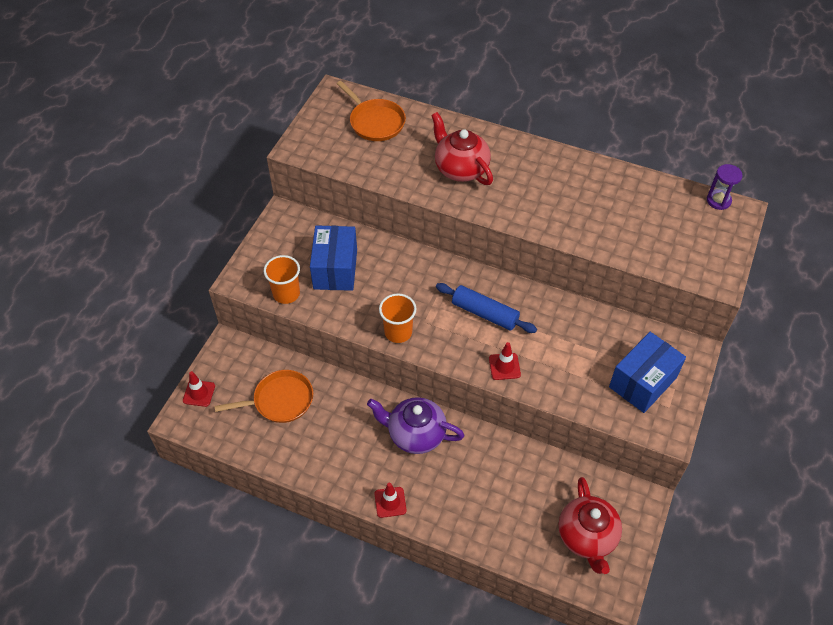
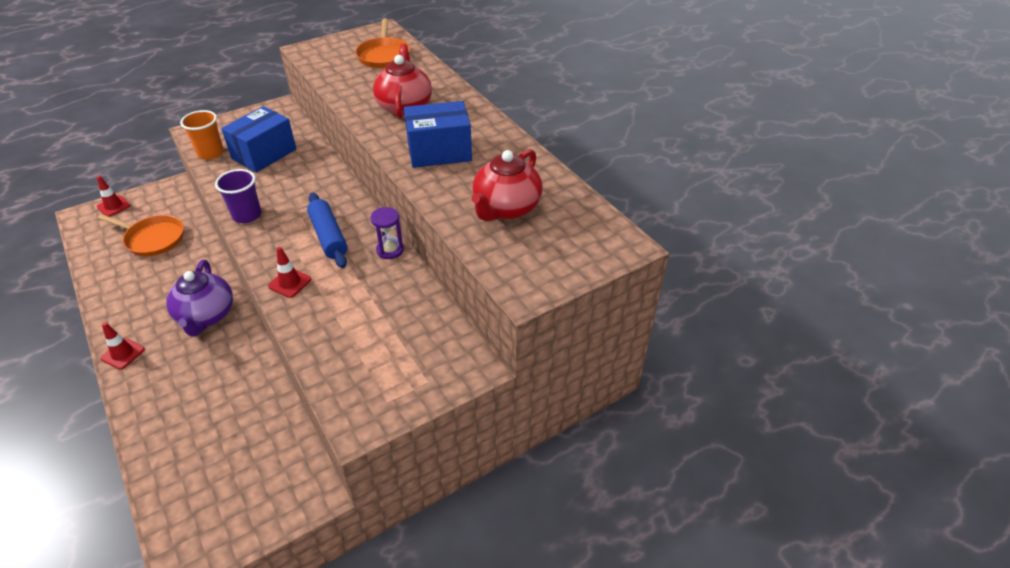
camera: 35 degrees right, 10 degrees down
(398, 332) = (247, 215): orange cup -> purple cup
(415, 434) = (206, 316): purple teapot -> purple teapot turned 150 degrees counterclockwise
(587, 537) = (225, 491): red teapot -> red teapot (506, 208)
(643, 382) = (390, 365): blue box -> blue box (439, 152)
(718, 201) = (613, 227): purple hourglass -> purple hourglass (390, 250)

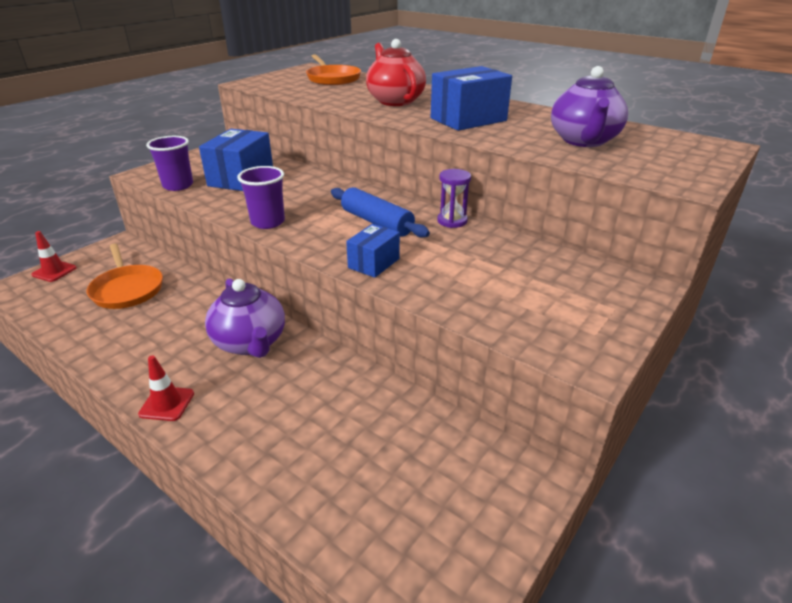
camera: 20 degrees left, 10 degrees down
(153, 239) = (127, 289): orange pan -> orange pan turned 60 degrees clockwise
(210, 153) = (178, 185): orange cup -> purple cup
(290, 283) = (374, 263): red traffic cone -> blue box
(506, 208) = (584, 141): red teapot -> purple teapot

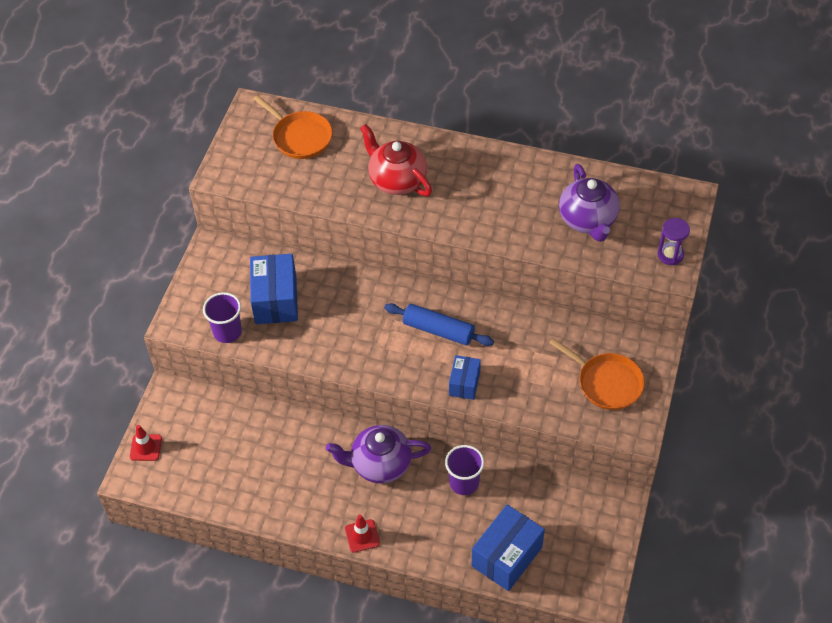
camera: 20 degrees left, 20 degrees up
(127, 289) = (233, 445): orange pan -> orange pan (607, 383)
(250, 343) = (380, 464): purple teapot -> purple teapot turned 135 degrees clockwise
(268, 222) = (350, 360): purple cup -> purple cup (464, 483)
(452, 221) = (496, 308): purple hourglass -> purple hourglass (670, 255)
(468, 119) = (482, 204): blue box -> blue box (507, 556)

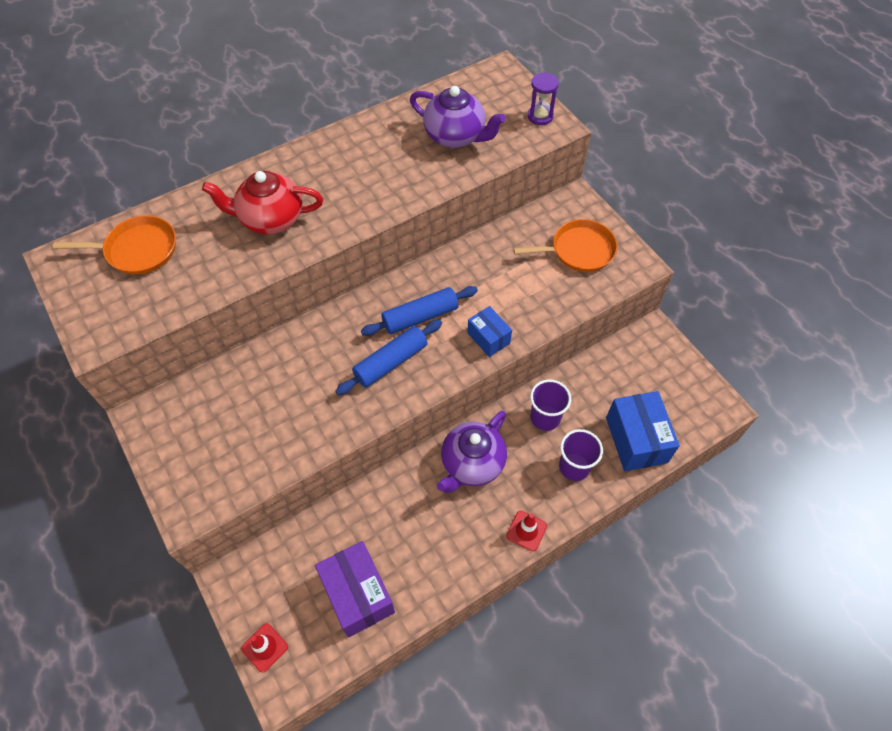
camera: 50 degrees left, 5 degrees up
(224, 470) = (358, 594): none -> purple box
(227, 332) = (247, 475): purple cup -> purple cup (574, 467)
(276, 300) = (258, 410): blue box -> none
(384, 342) = (391, 362): none -> blue rolling pin

